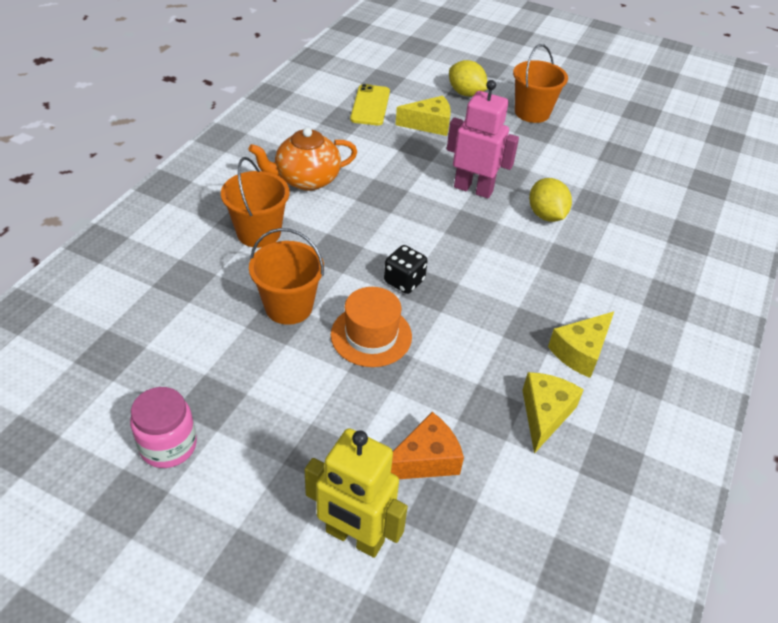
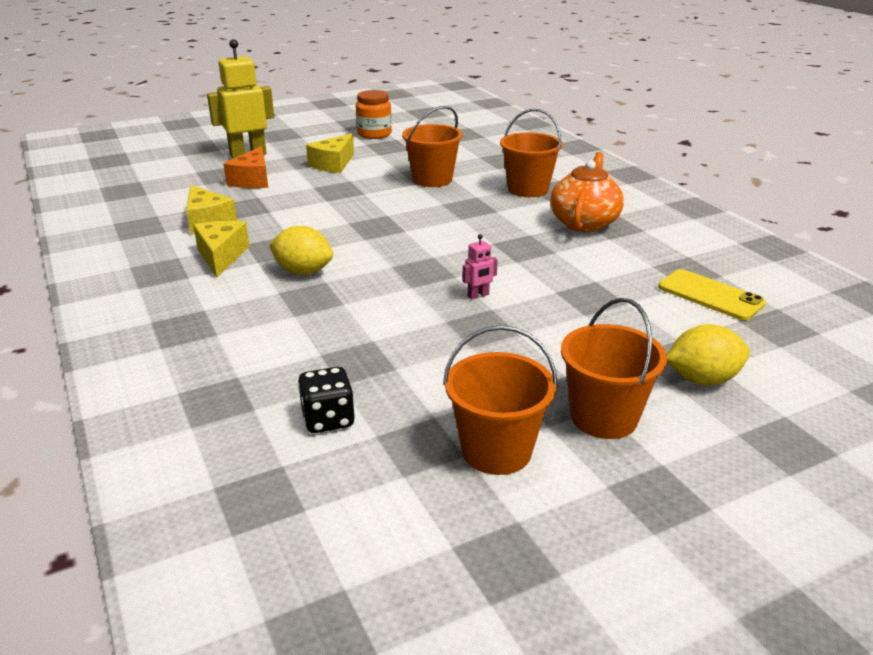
camera: 130 degrees right, 15 degrees down
(168, 445) = (374, 134): pink jar -> orange jar
(371, 335) = (366, 194): orange hat -> none
(404, 281) = (399, 220): black dice -> black dice (328, 419)
(429, 124) = (635, 318): yellow cheese -> yellow cheese (333, 164)
(473, 189) = (478, 295): pink robot -> pink robot, size x0.42
(546, 215) = (384, 318): yellow lemon -> yellow lemon (303, 272)
(593, 133) = (496, 451): none -> orange bucket

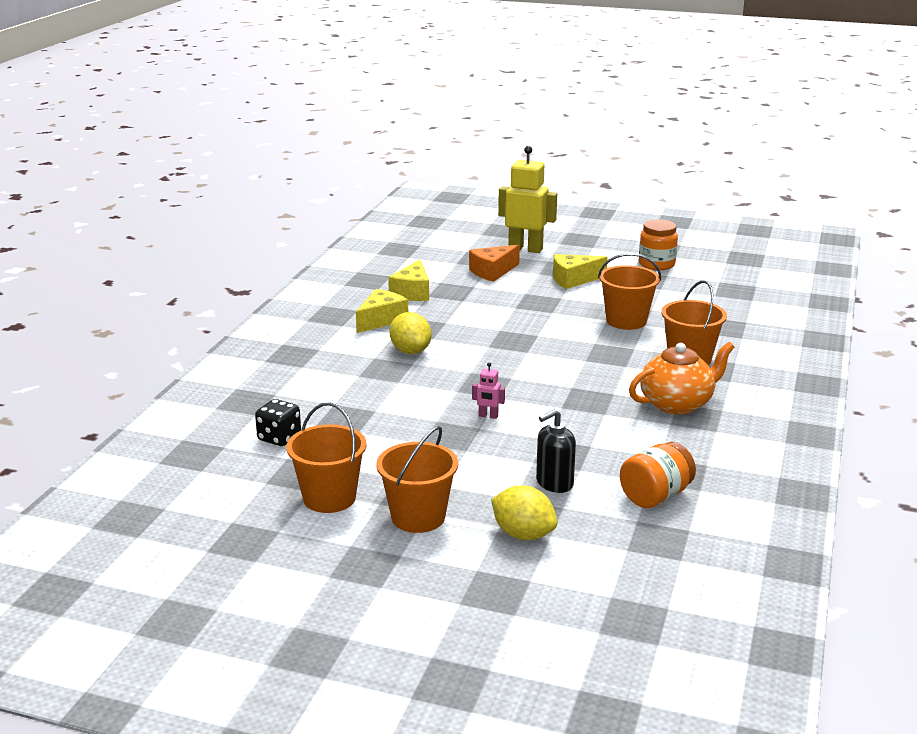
camera: 45 degrees right, 5 degrees down
(634, 323) = (554, 483): none -> black soap dispenser
(710, 295) = (655, 496): yellow phone -> orange jar

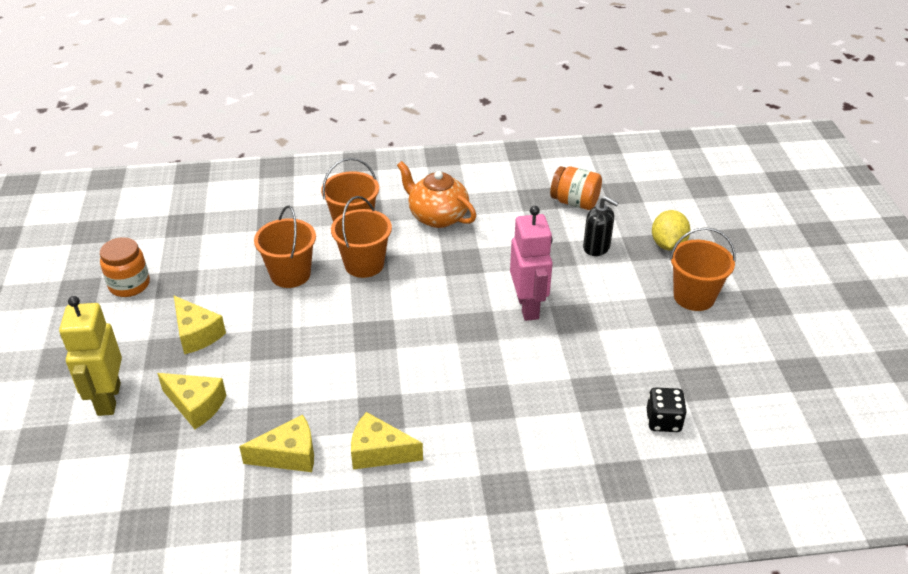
camera: 115 degrees left, 15 degrees up
(329, 498) = (715, 350): orange bucket -> orange bucket (364, 264)
(410, 351) = (440, 399): yellow lemon -> none
(488, 416) = (528, 307): pink robot -> pink robot, size x2.36
(492, 272) = (196, 405): orange cheese -> yellow cheese

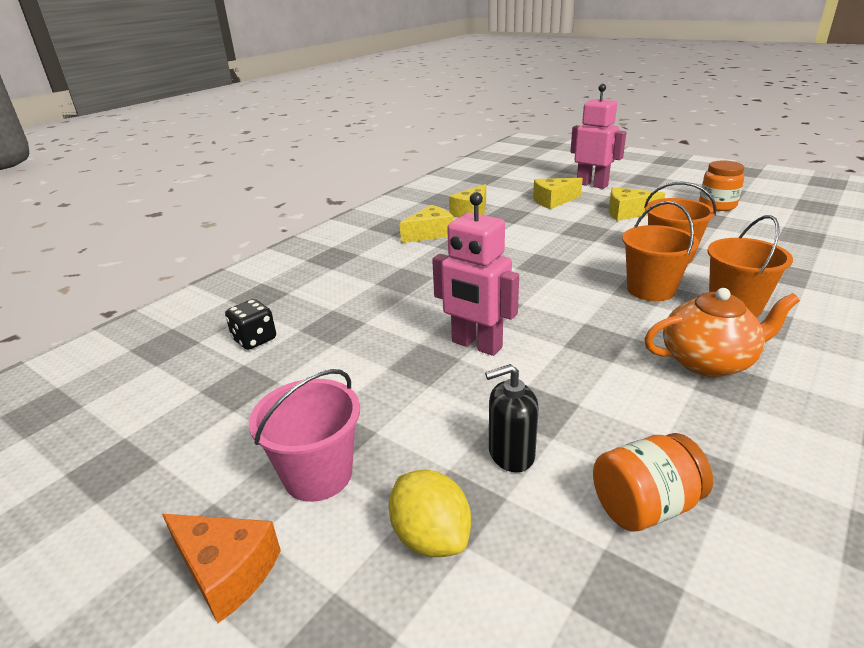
camera: 135 degrees right, 10 degrees down
(108, 399) = (592, 184): yellow robot -> pink robot
(694, 297) = (318, 474): orange bucket -> pink bucket
(761, 285) = (226, 571): none -> orange cheese

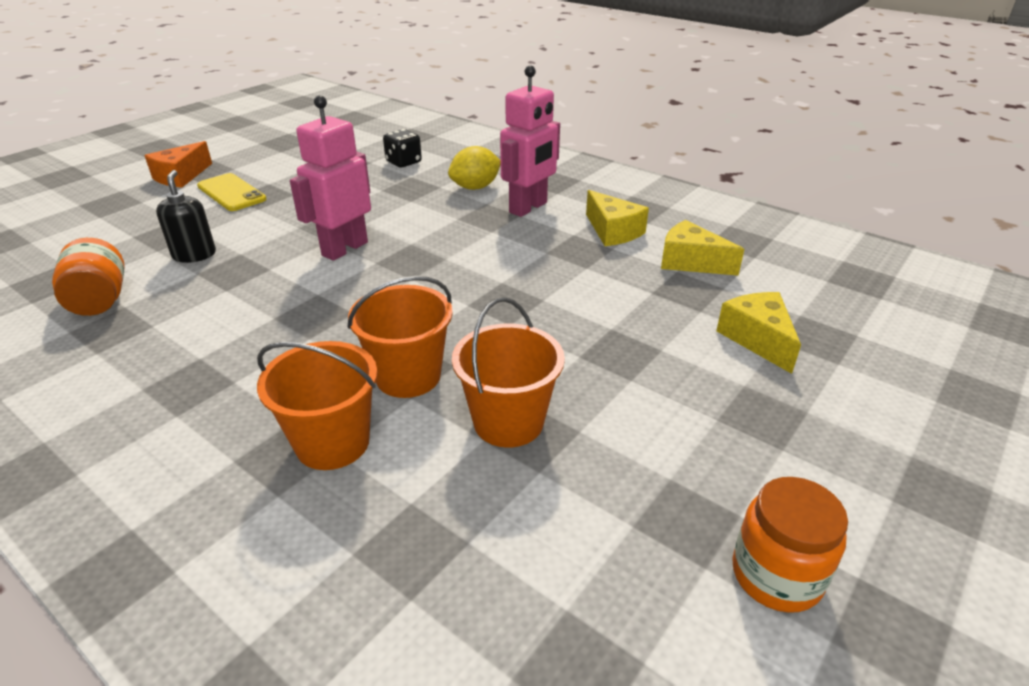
camera: 90 degrees right, 5 degrees up
(318, 474) = (231, 193): pink bucket -> yellow phone
(431, 537) = (150, 226): yellow lemon -> yellow lemon (475, 187)
(592, 184) = (871, 400): pink robot -> pink robot (528, 208)
(627, 213) = (706, 416): yellow cheese -> none
(708, 361) = (232, 380): orange teapot -> none

